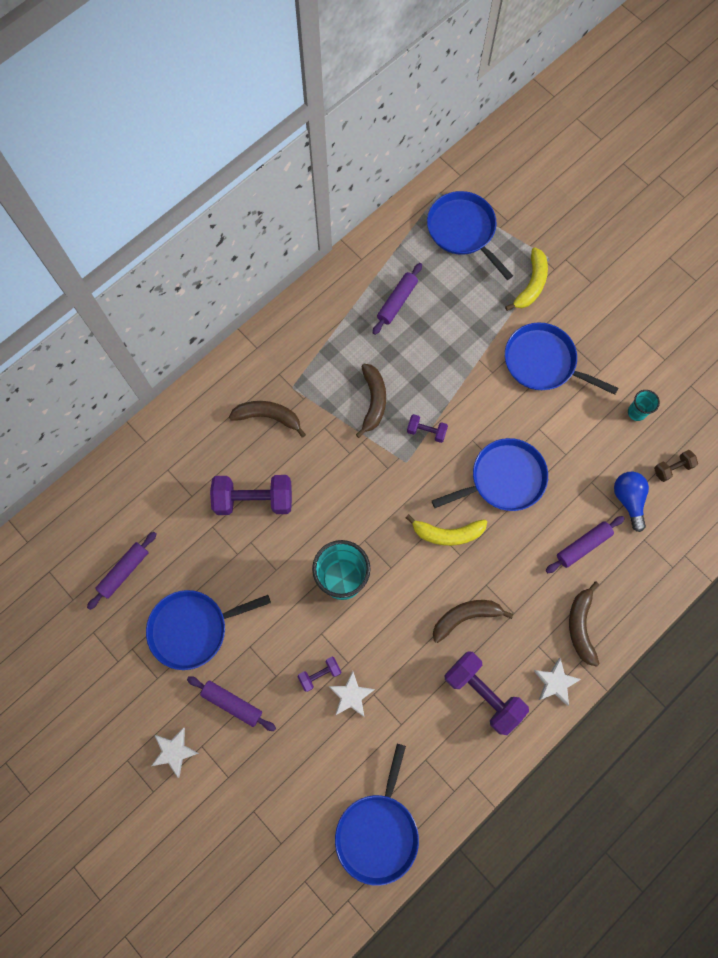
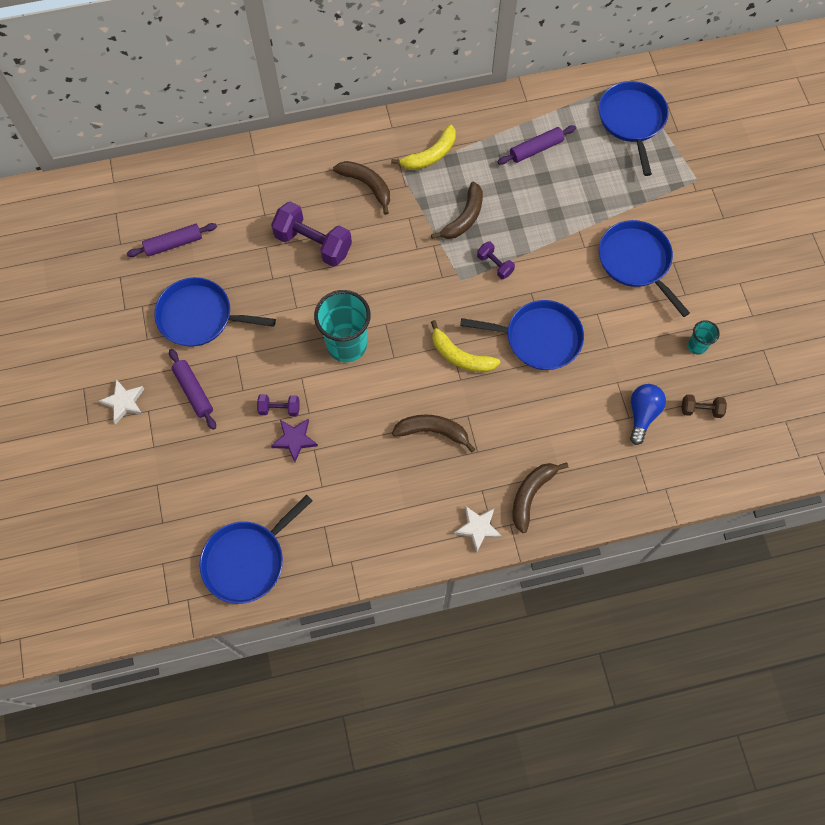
camera: 30 degrees right, 5 degrees down
(351, 695) = (295, 440): white star -> purple star
(483, 693) = (408, 501): purple dumbbell -> none
(531, 284) = (666, 193): yellow banana -> yellow banana (430, 155)
(583, 546) = (575, 430): purple rolling pin -> none

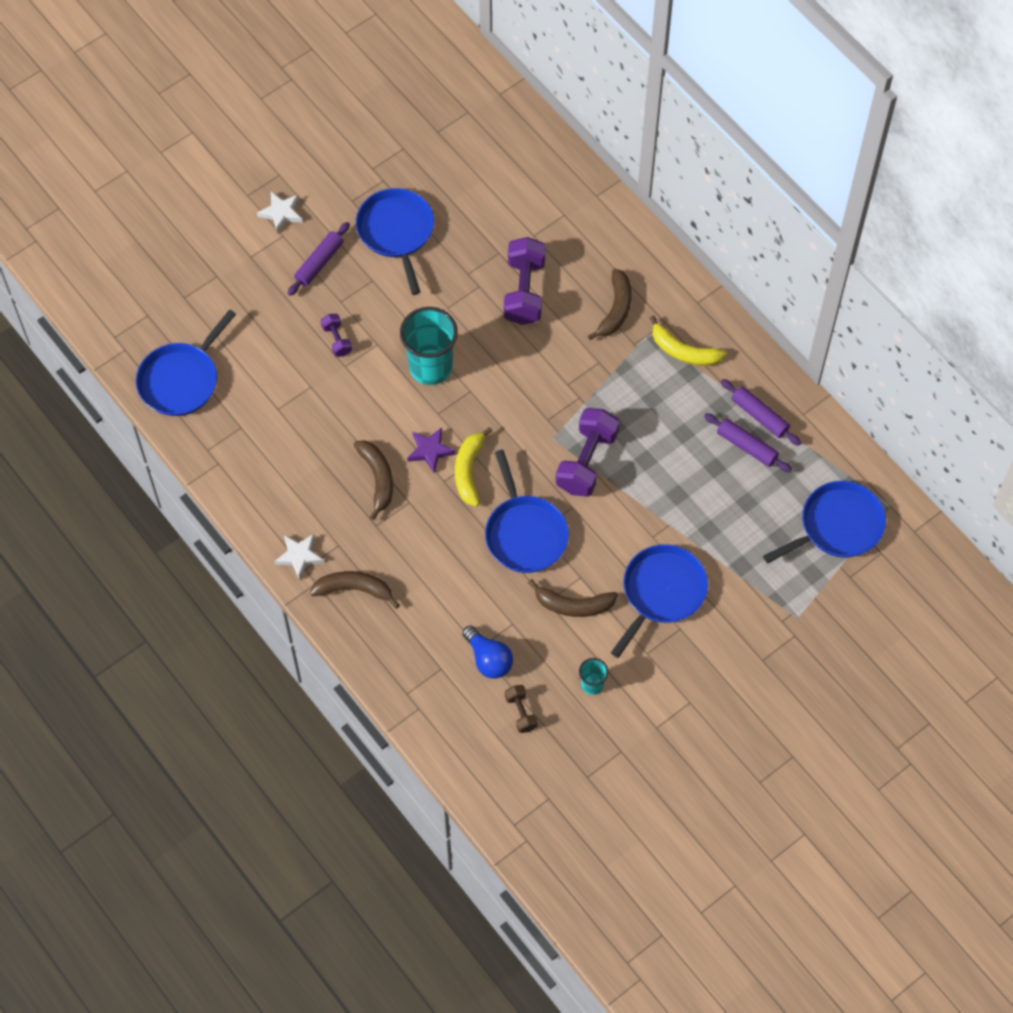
camera: 65 degrees right, 5 degrees down
(174, 243) = (461, 175): purple rolling pin -> purple rolling pin (760, 416)
(247, 560) = (181, 379): blue pan -> blue pan turned 75 degrees counterclockwise
(295, 440) = (312, 366): purple star -> purple star (430, 451)
(464, 218) = (626, 412): brown banana -> brown banana (573, 605)
(494, 265) = (586, 461): purple dumbbell -> purple dumbbell, size x1.97
(642, 414) = (488, 659): blue light bulb -> blue light bulb turned 60 degrees clockwise

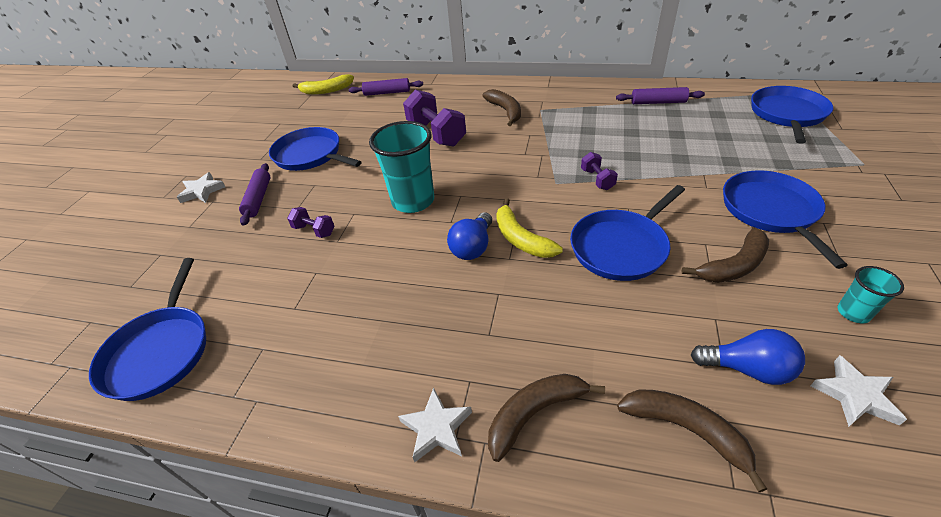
camera: 35 degrees left, 20 degrees down
(378, 478) = (448, 296): brown banana -> brown banana (686, 429)
(430, 451) = (473, 247): purple star -> blue light bulb
(521, 712) = (855, 395): brown dumbbell -> white star
(524, 533) = (621, 247): blue pan -> blue pan turned 105 degrees clockwise
(586, 461) = (597, 179): purple dumbbell -> purple dumbbell, size x0.51
(683, 351) = (572, 104): yellow banana -> yellow banana (326, 91)
(746, 446) = (675, 116): purple rolling pin -> purple rolling pin (387, 93)

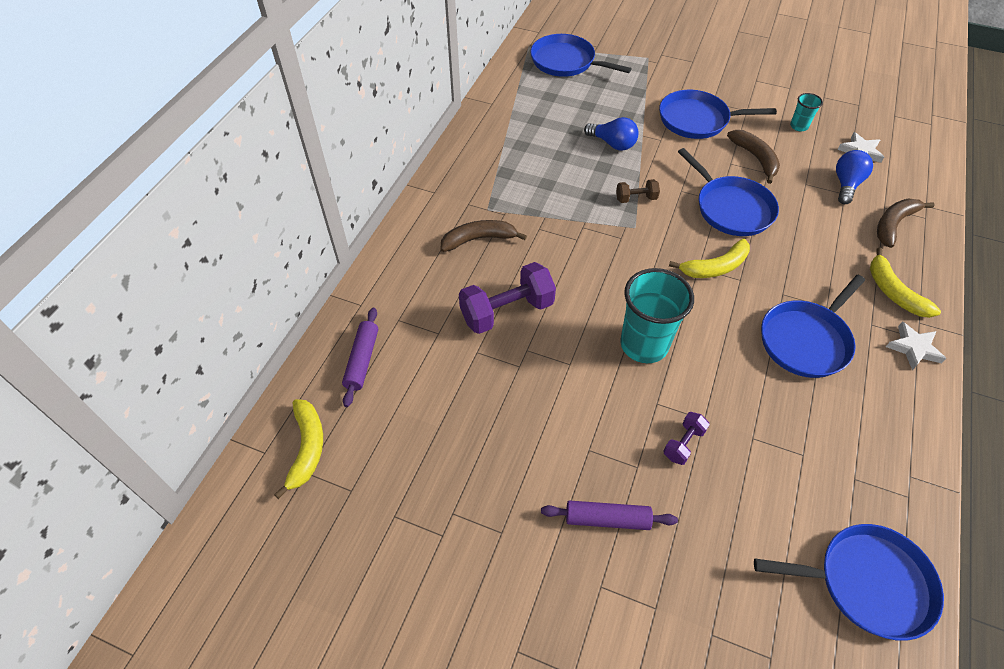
camera: 85 degrees left, 10 degrees up
(202, 191) = (571, 609): white star -> none
(311, 155) = (513, 459): blue pan -> blue pan (806, 340)
(473, 247) = (723, 303): blue light bulb -> blue light bulb (612, 144)
(534, 413) = (893, 292): brown banana -> yellow banana
(597, 179) = (636, 198): purple dumbbell -> brown dumbbell
(658, 102) = (512, 123): purple rolling pin -> none

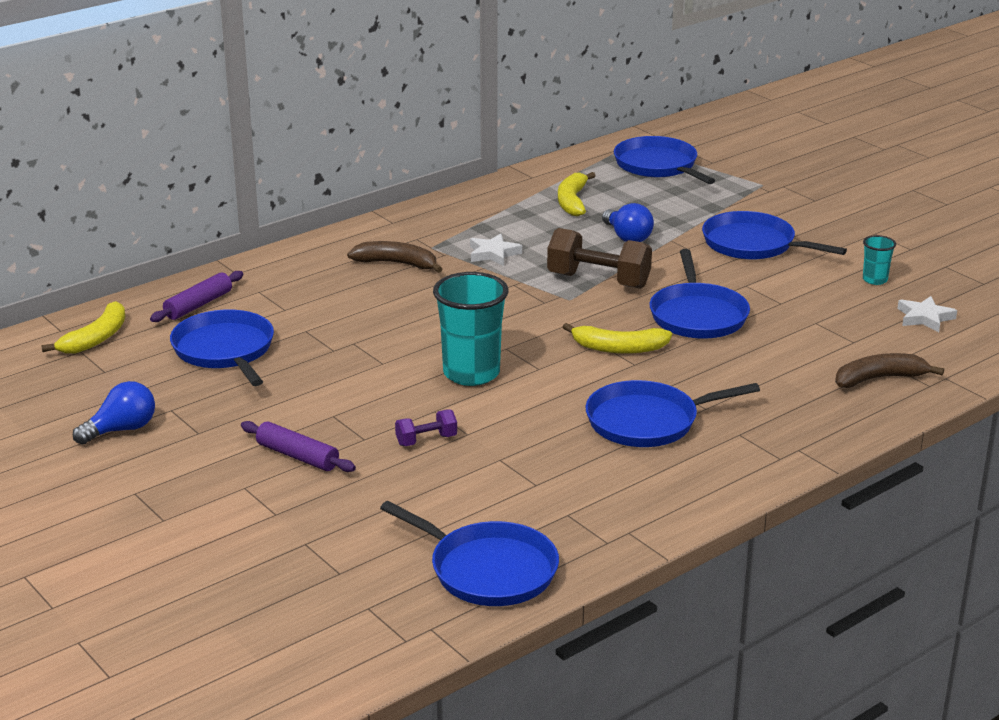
camera: 30 degrees right, 25 degrees down
(433, 409) = (225, 350): none -> blue pan
(507, 311) = (365, 315): purple dumbbell -> none
(636, 198) = (598, 281): brown dumbbell -> brown dumbbell, size x1.97
(755, 158) = (782, 289): brown banana -> none
(846, 184) = (866, 336): blue light bulb -> blue light bulb (121, 430)
(893, 292) = (800, 422): yellow banana -> yellow banana (572, 201)
(913, 348) = (763, 462): white star -> white star (493, 254)

